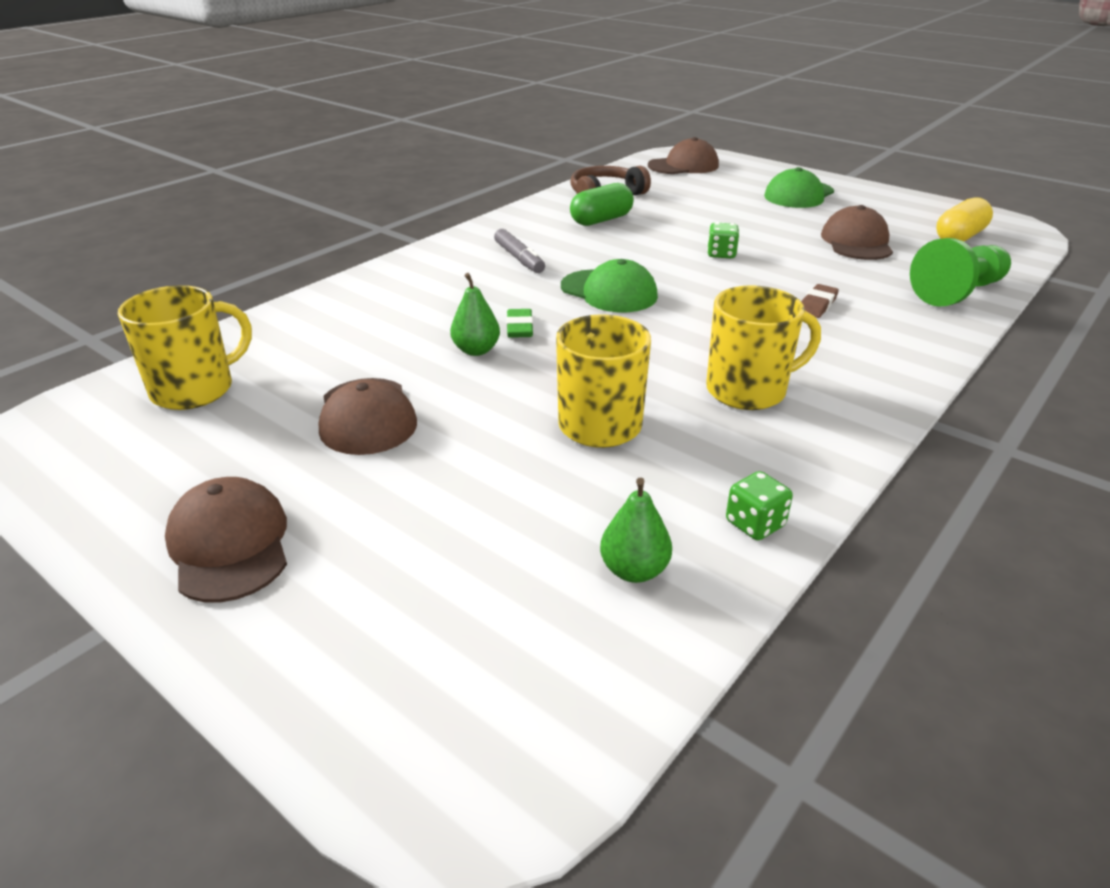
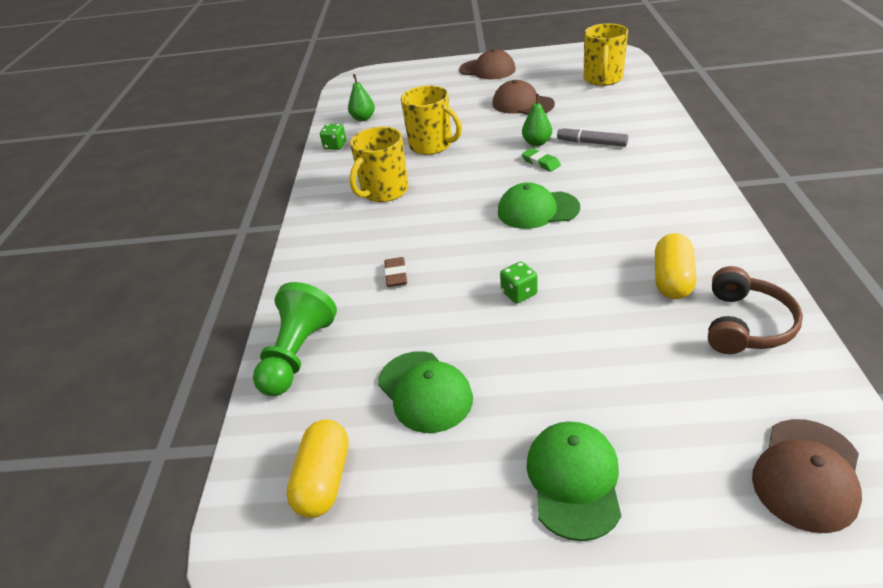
camera: 145 degrees right, 5 degrees up
(519, 258) = (639, 203): grey marker -> grey marker (592, 143)
(601, 220) = (672, 280): green capsule -> yellow capsule
(856, 242) = (425, 391): brown cap -> green cap

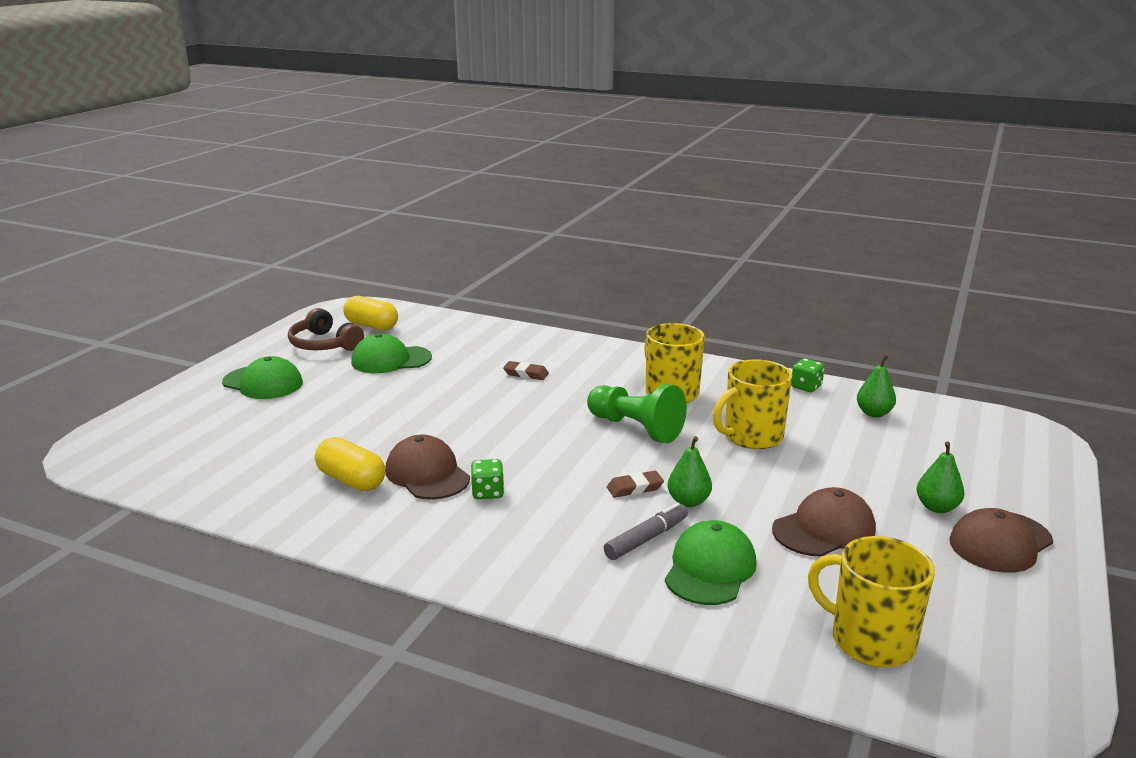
camera: 110 degrees right, 15 degrees down
(297, 355) = (482, 331): green pawn -> green pawn (635, 428)
(468, 85) = (937, 507): none -> green pear
(519, 293) = (434, 412): green dice -> green dice (487, 492)
(537, 210) = (540, 455): green cap -> green cap (710, 569)
(541, 162) = (635, 488): green eraser -> brown eraser
(745, 324) = (260, 488): brown headphones -> brown headphones (324, 344)
(807, 474) = (145, 448): brown cap -> brown cap (427, 474)

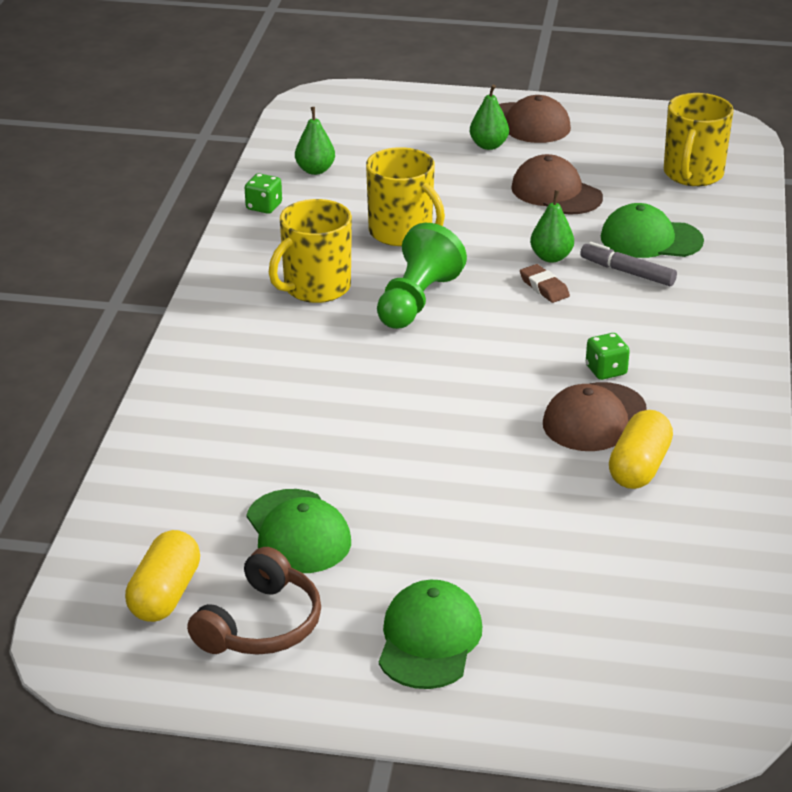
camera: 105 degrees left, 10 degrees up
(526, 374) = (301, 399): brown eraser -> none

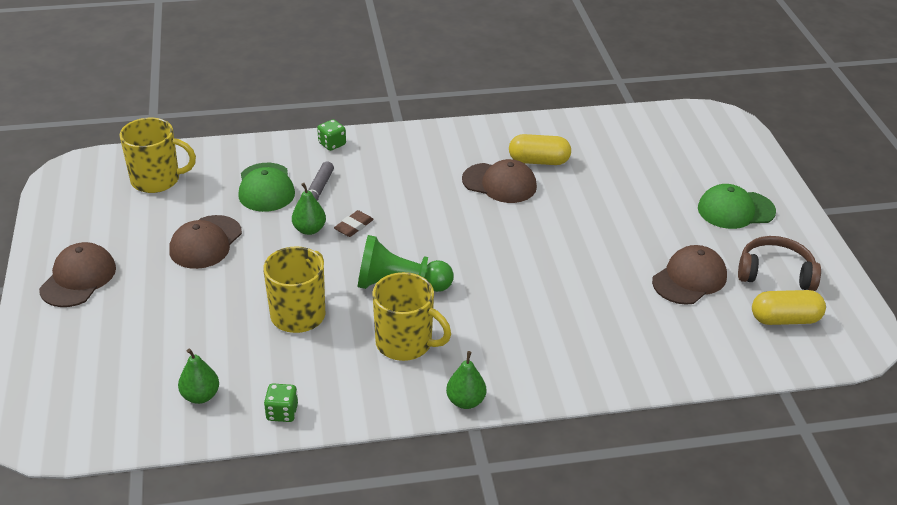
camera: 110 degrees left, 5 degrees up
(298, 532) = (689, 279): green cap -> brown cap
(488, 145) = (127, 294): green pear -> green pear (465, 401)
(606, 370) = (445, 185): green dice -> green dice (332, 144)

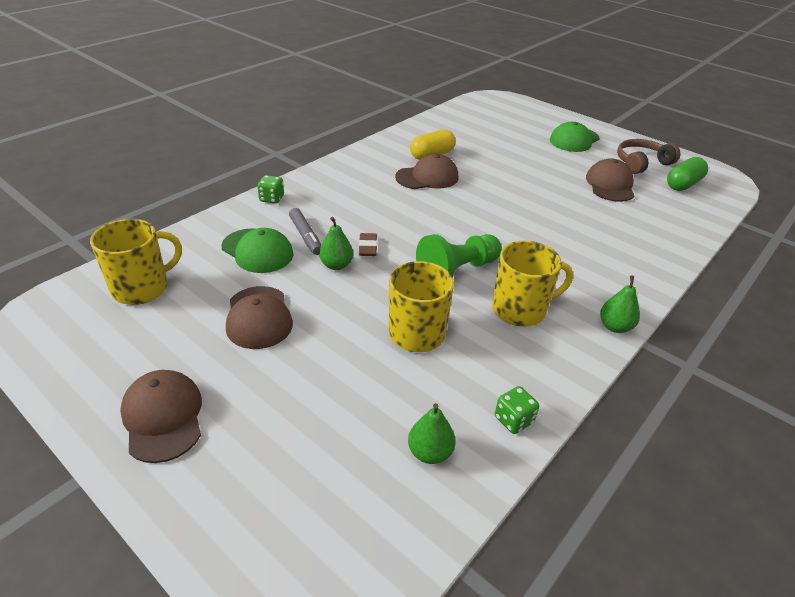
camera: 40 degrees left, 0 degrees up
(785, 319) = (683, 184): yellow capsule -> green capsule

